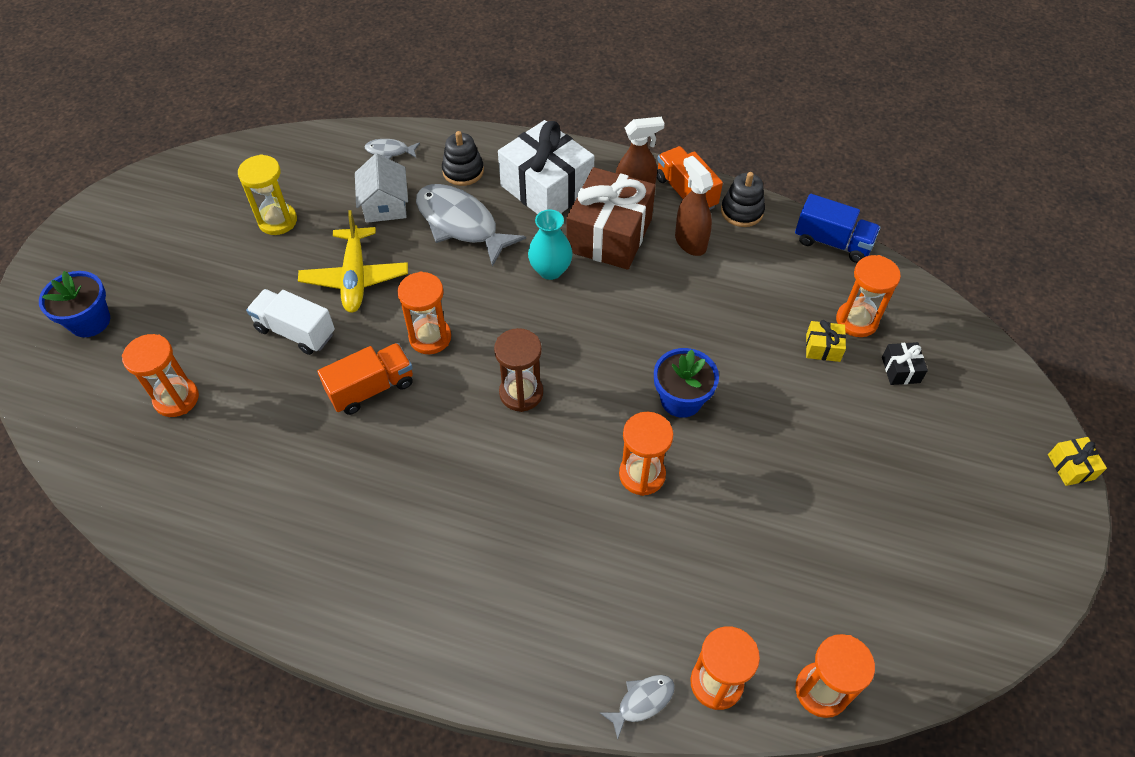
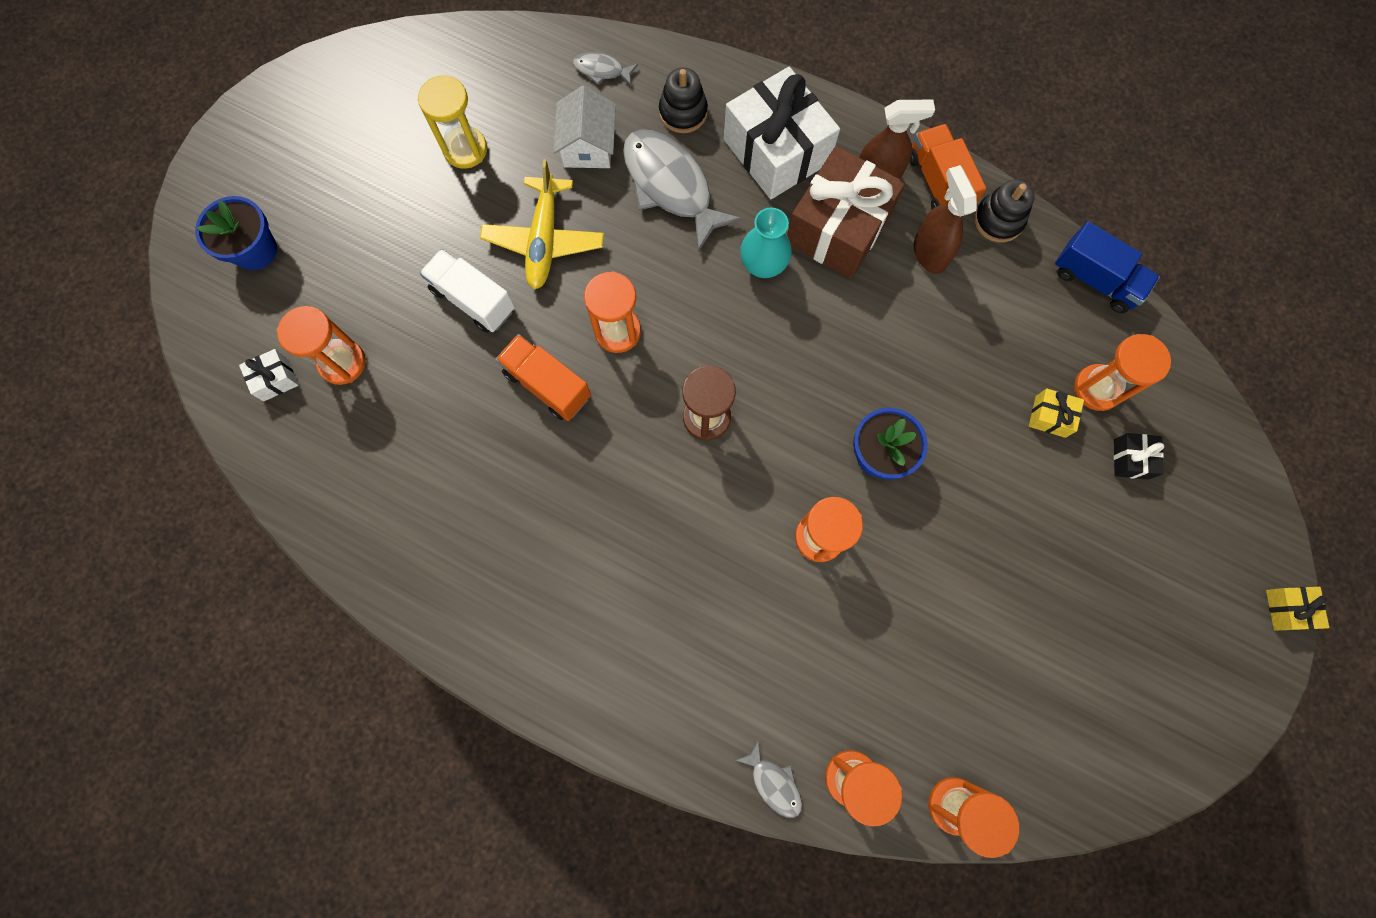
camera: 10 degrees right, 20 degrees up
(112, 422) = (275, 379): none -> white gift
(371, 388) = (547, 385): orange truck -> orange truck turned 120 degrees counterclockwise
(642, 702) = (773, 783): grey fish -> grey fish turned 75 degrees clockwise

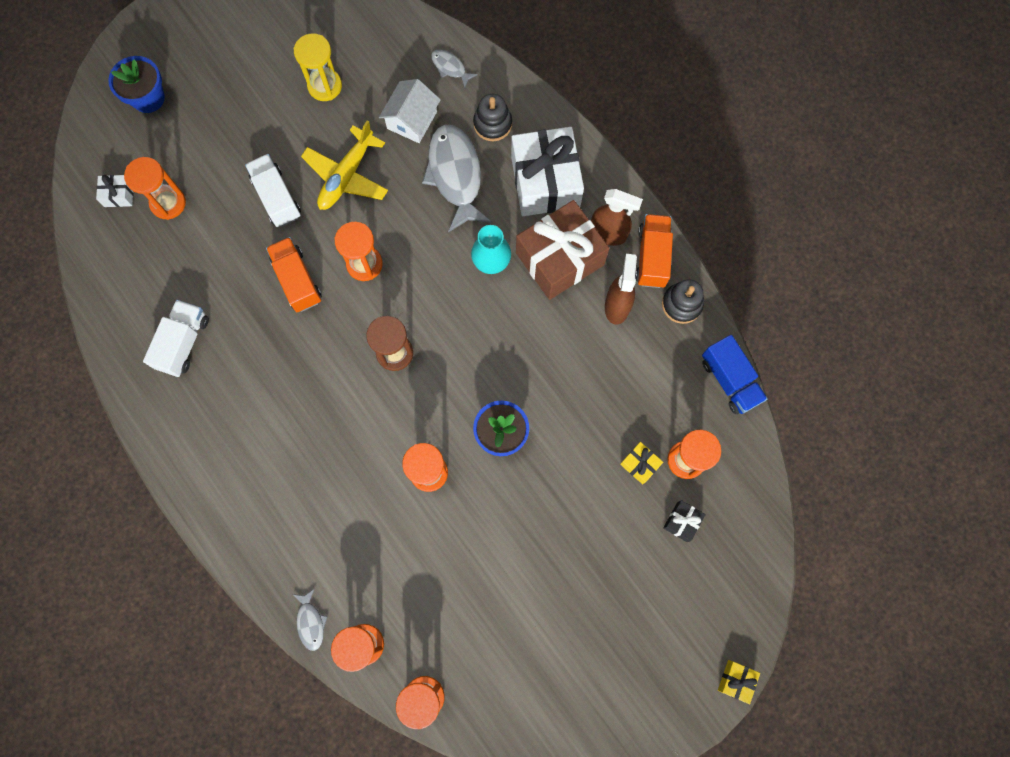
camera: 25 degrees right, 0 degrees up
(445, 520) = (183, 343): none -> white truck

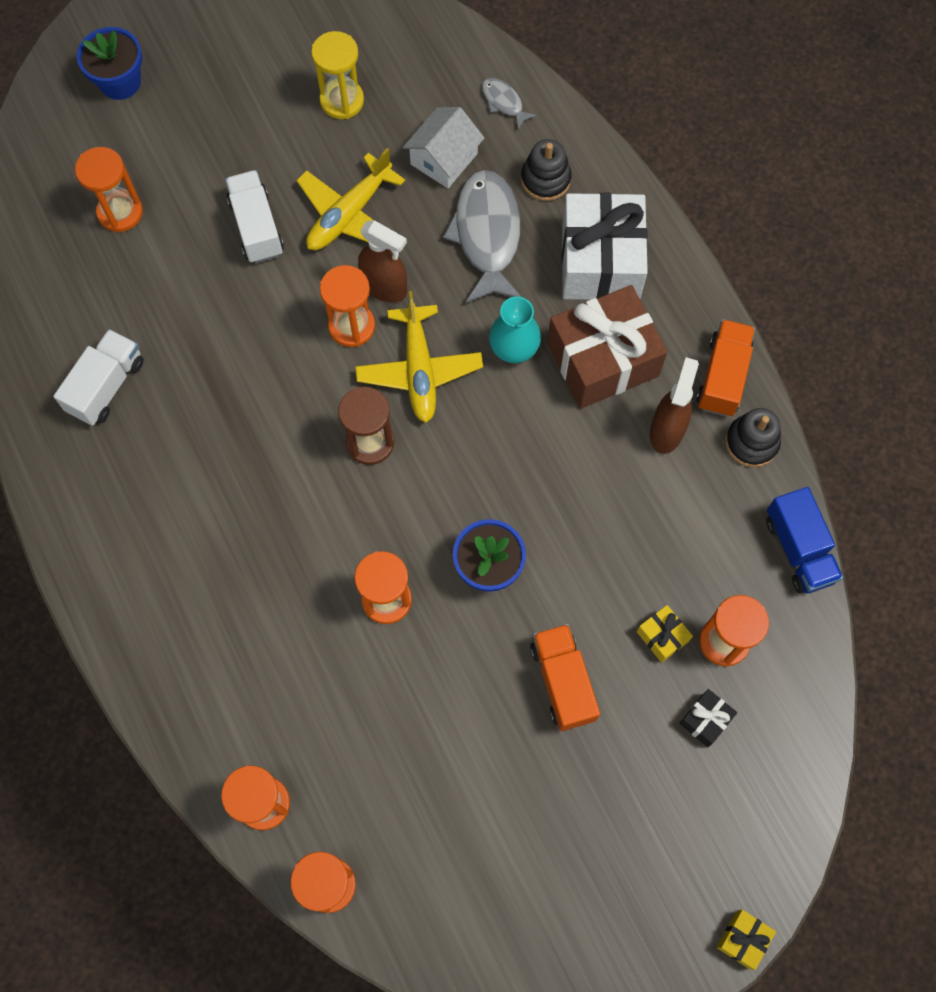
camera: 10 degrees right, 5 degrees down
(119, 195) = (61, 193): white gift -> none
(297, 280) = (263, 332): orange truck -> orange truck (563, 681)
(310, 622) = (200, 763): grey fish -> none
(422, 290) = (419, 370): none -> yellow plane
(608, 234) = (671, 338): brown spray bottle -> brown spray bottle (385, 287)

